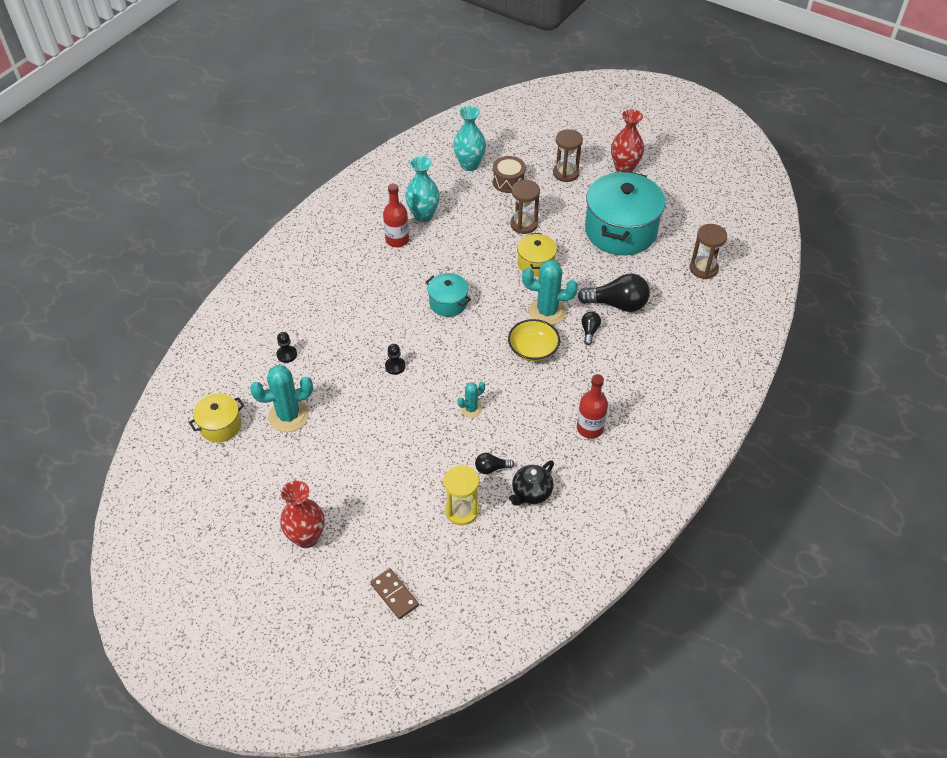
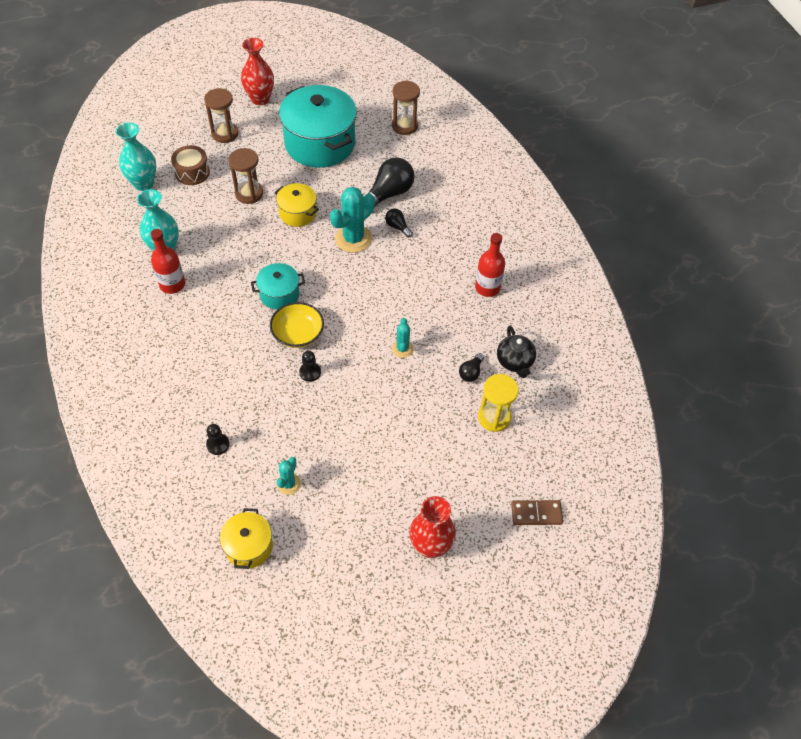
camera: 55 degrees left, 5 degrees up
(288, 416) = (289, 484): turquoise cactus -> turquoise cactus, size x0.54
(533, 349) = (381, 272): yellow bowl -> yellow bowl (298, 334)

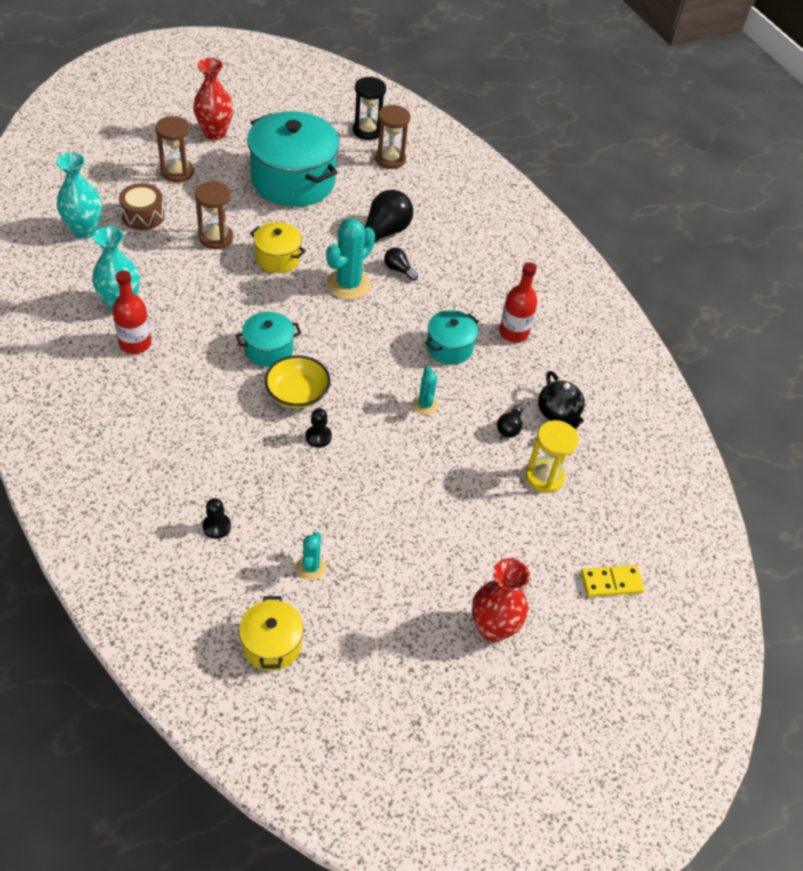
camera: 10 degrees left, 5 degrees down
(389, 99) = (367, 131): none -> black hourglass
(430, 299) = (449, 347): none -> turquoise pot
(536, 514) = (611, 582): brown domino -> yellow domino

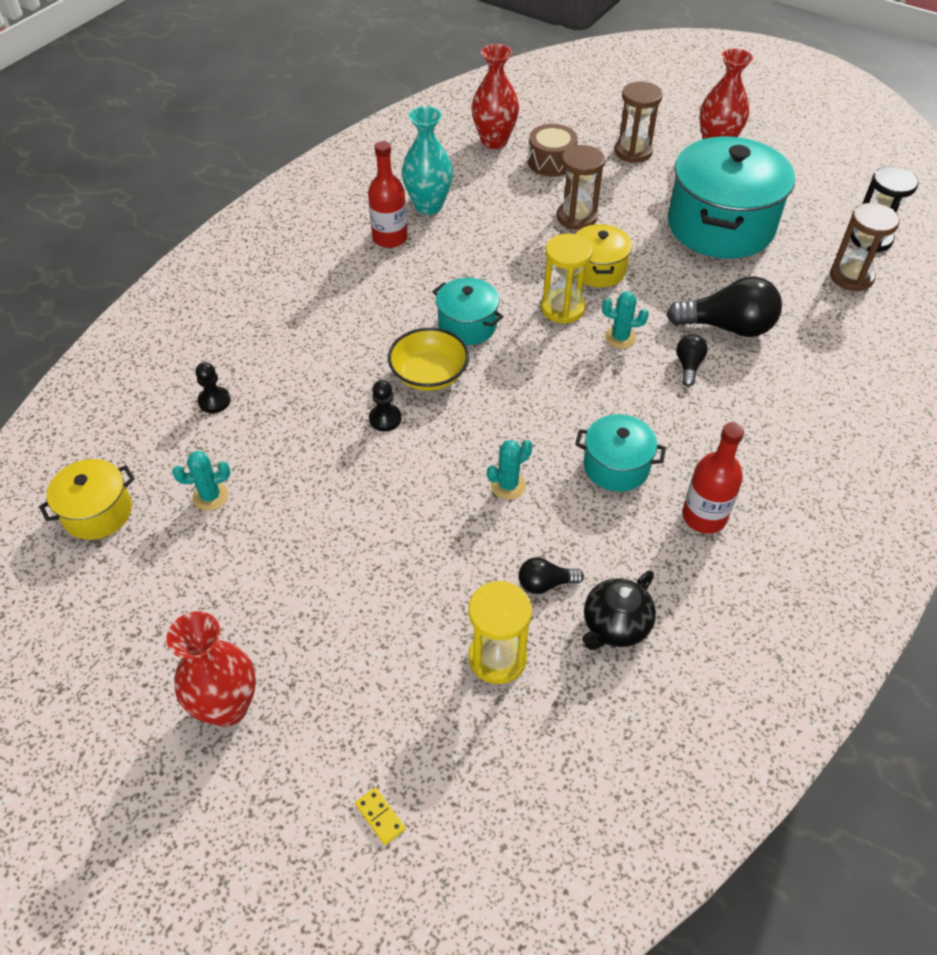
camera: 65 degrees right, 0 degrees up
(84, 230) = (494, 141): turquoise vase -> red vase
(297, 295) = (562, 308): none -> yellow hourglass
(348, 284) = (620, 338): turquoise cactus -> turquoise cactus, size x0.54
(611, 582) = (380, 817): yellow domino -> yellow domino, size x0.58

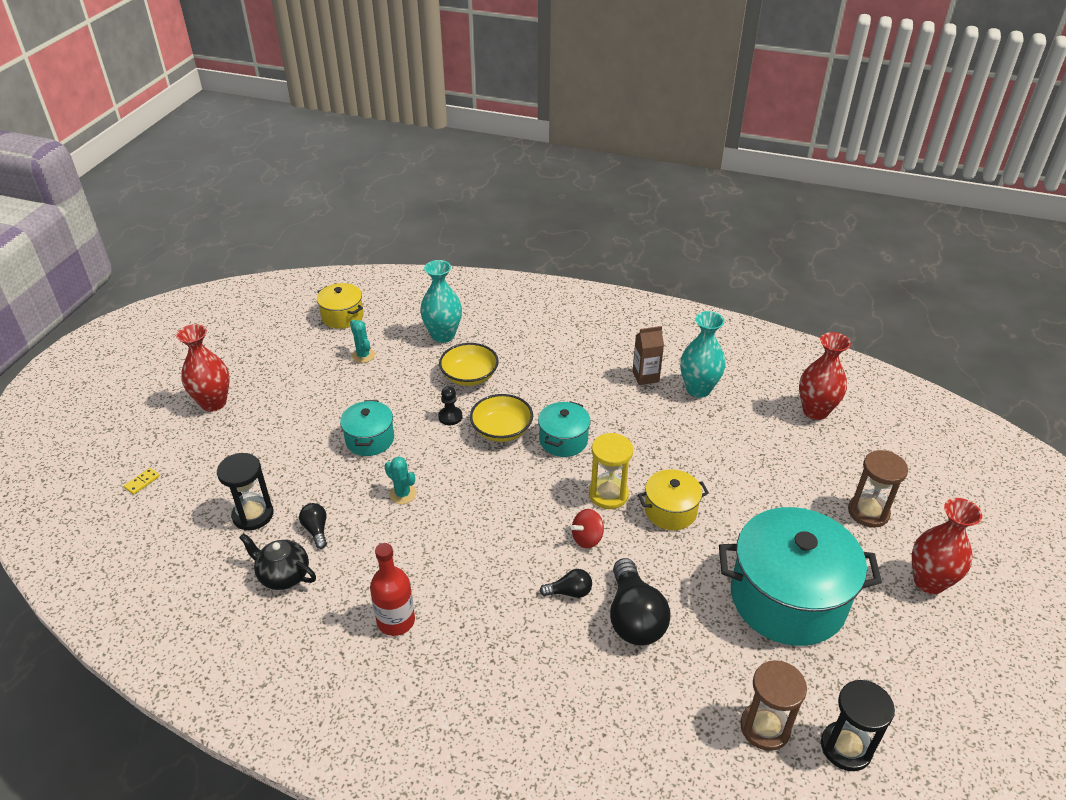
camera: 75 degrees right, 10 degrees down
(214, 401) = (443, 335): black pawn -> turquoise vase
(314, 387) = (469, 376): none -> yellow bowl
(390, 238) = (645, 377): red bottle -> brown carton
(497, 658) = (253, 515): yellow hourglass -> black hourglass
(551, 162) = (809, 454): brown drum -> none
(576, 217) = (737, 485): brown hourglass -> none
(616, 466) = (437, 556): turquoise pot -> turquoise pot (370, 439)
(620, 338) = (587, 538): turquoise cactus -> red spinning top

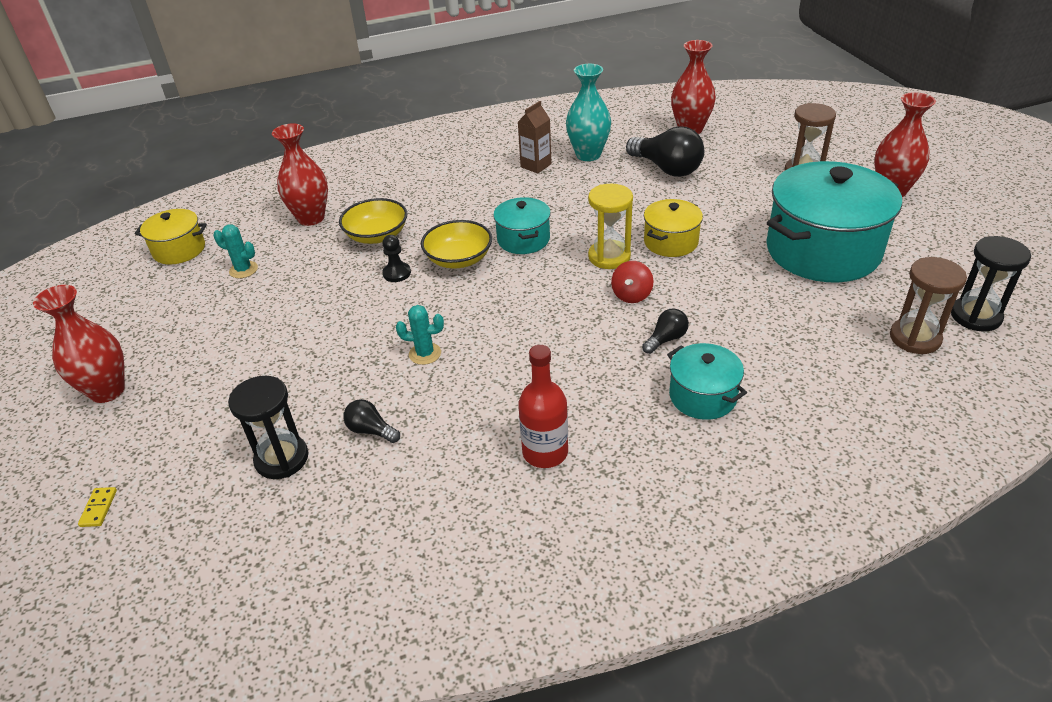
camera: 35 degrees left, 0 degrees up
(283, 575) = (383, 488): black teapot -> none
(370, 439) = (336, 330): turquoise pot -> turquoise pot (702, 396)
(443, 335) = (311, 218): turquoise vase -> red vase
(634, 617) = (737, 326): black light bulb -> black light bulb (667, 168)

